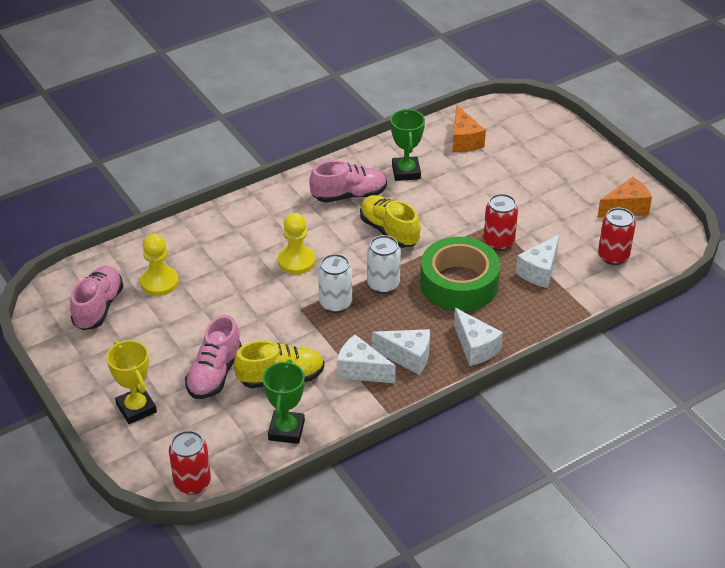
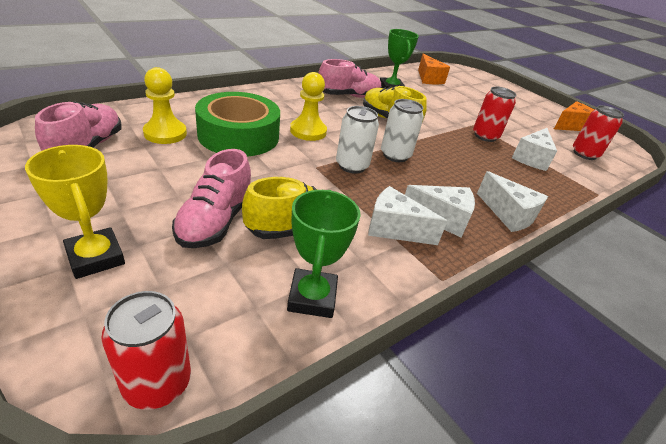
camera: 10 degrees left, 5 degrees down
(459, 283) = (465, 161): green tape -> green tape (238, 135)

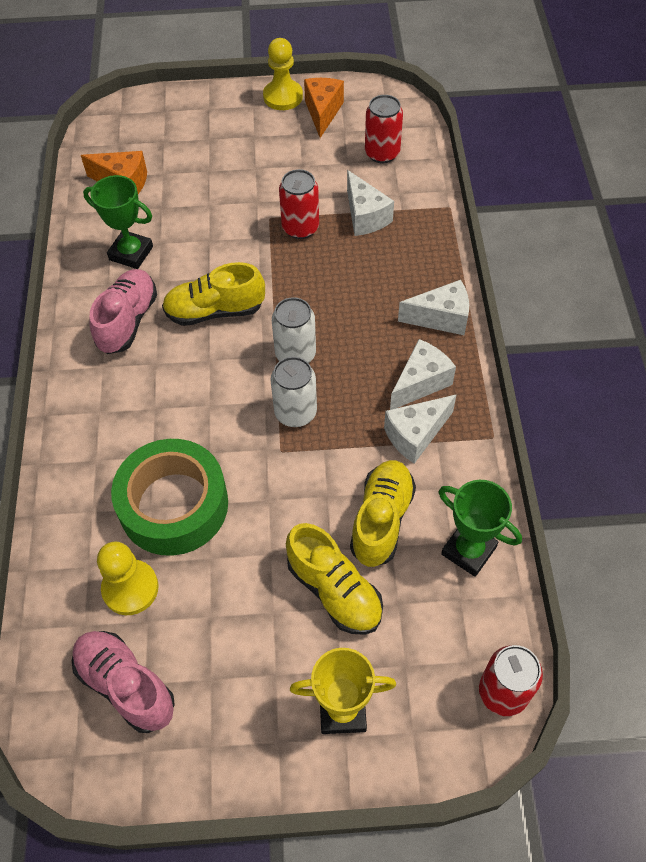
camera: 50 degrees left, 20 degrees up
(215, 221) = (334, 590): pink shoe -> yellow shoe
(308, 131) = (199, 421): yellow pawn -> yellow pawn (283, 97)

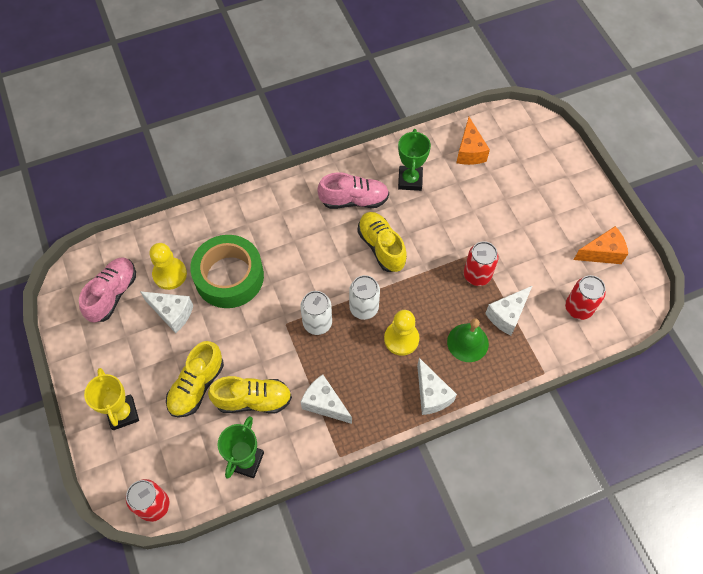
camera: 70 degrees right, 5 degrees up
(283, 97) = (605, 220): yellow pawn -> yellow pawn (401, 339)
(386, 263) = (467, 342): none -> green bell
(420, 383) = (368, 395): white cheese -> white cheese (172, 313)

